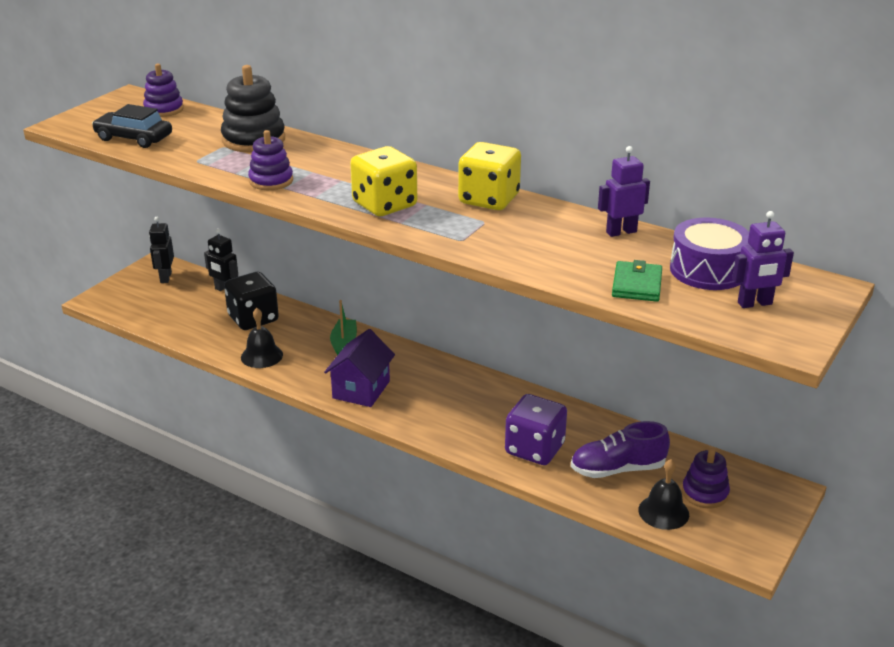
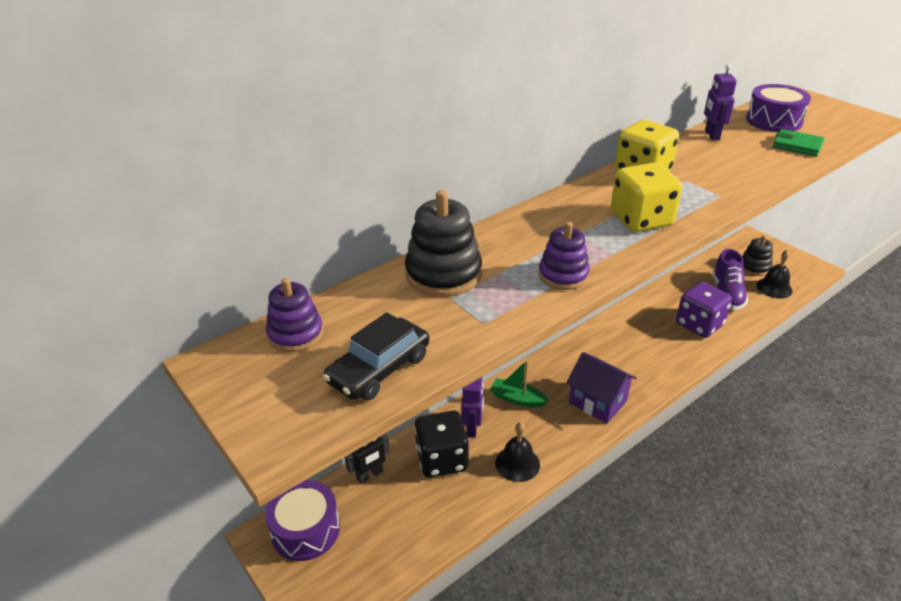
camera: 70 degrees left, 5 degrees up
(165, 277) = (305, 530): black robot -> purple drum
(705, 493) = (754, 267): purple stacking toy -> black stacking toy
(755, 304) = (820, 117): purple robot -> purple robot (472, 428)

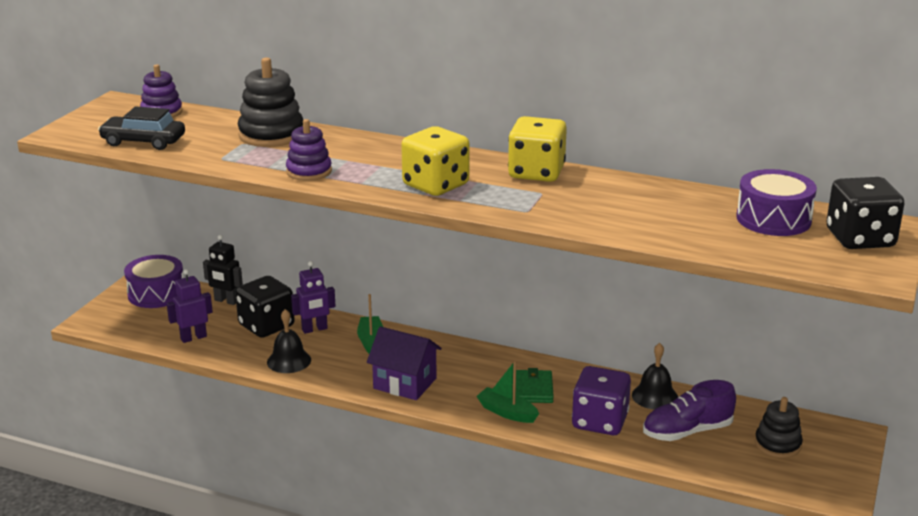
camera: 60 degrees right, 10 degrees down
(598, 402) = (405, 383): purple house -> purple house turned 75 degrees counterclockwise
(668, 362) = (507, 412): none -> green boat
(711, 135) = (677, 192): purple robot -> purple robot (193, 337)
(774, 288) = (744, 466): black bell -> black bell (655, 396)
(797, 146) = (713, 237): green wallet -> green wallet (533, 389)
(814, 108) = (860, 239): none -> black dice

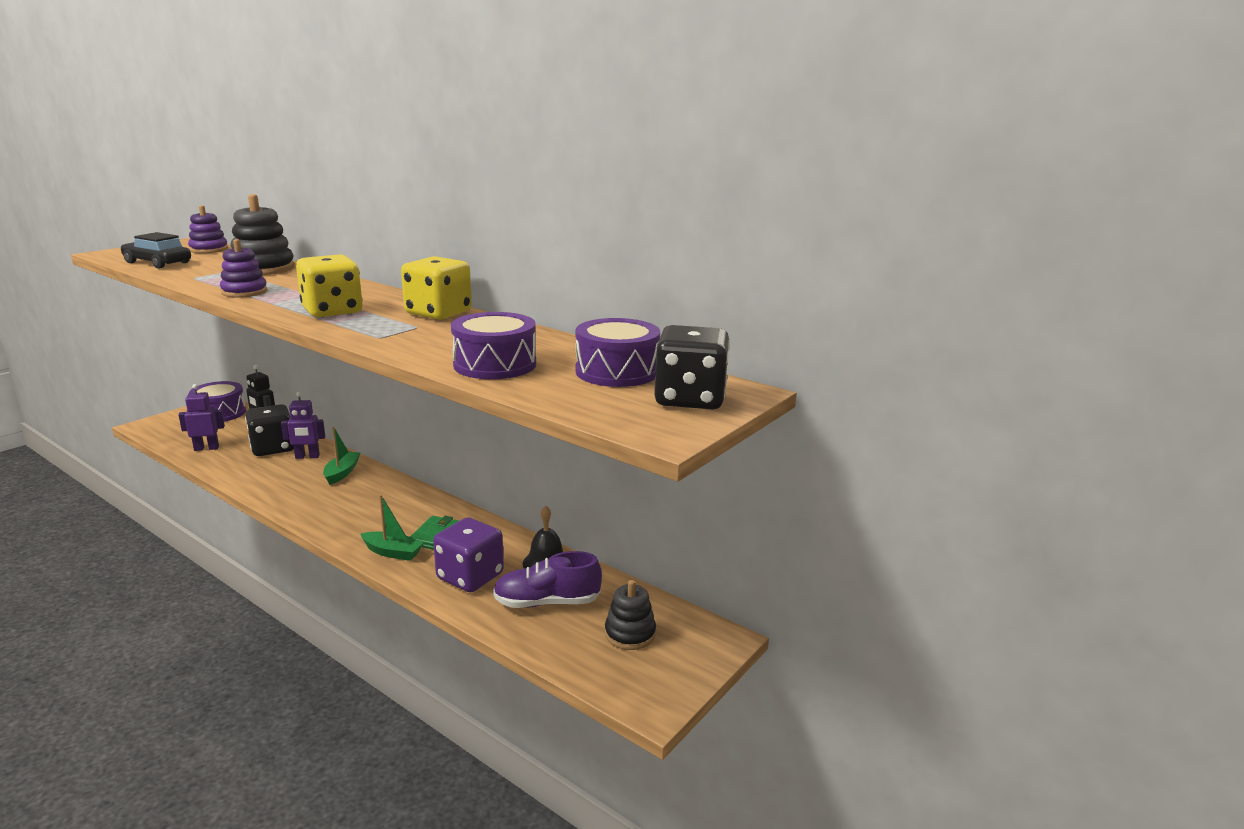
camera: 15 degrees right, 5 degrees down
(289, 361) = (258, 477): black bell -> none
(405, 383) = (331, 511): purple house -> none
(507, 412) = (392, 552): green boat -> green boat turned 150 degrees clockwise
(668, 227) = (495, 365): none -> purple drum

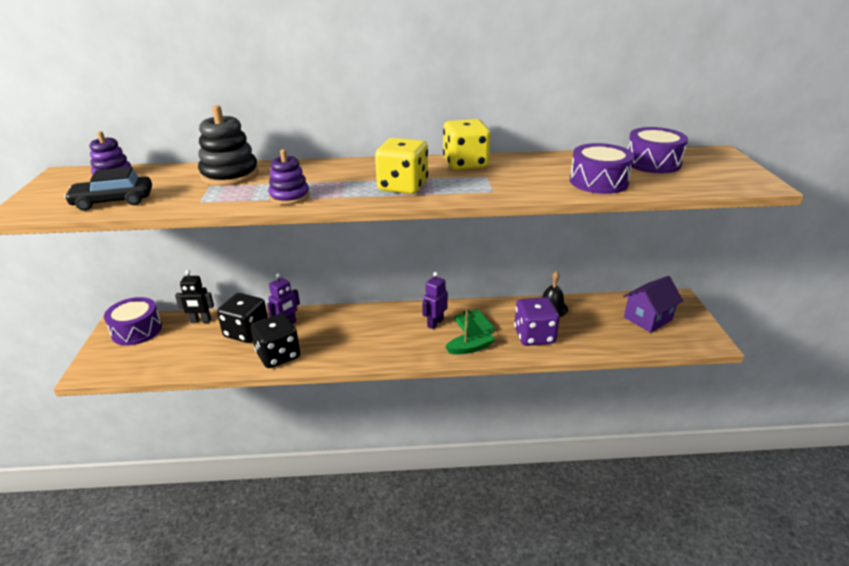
camera: 40 degrees left, 10 degrees up
(206, 448) = (191, 358): purple robot -> purple robot (435, 323)
(342, 473) = (335, 322): green boat -> none
(547, 602) = (591, 326): purple shoe -> none
(630, 634) = (648, 318): black stacking toy -> purple house
(690, 399) = (717, 164): black dice -> black dice (278, 355)

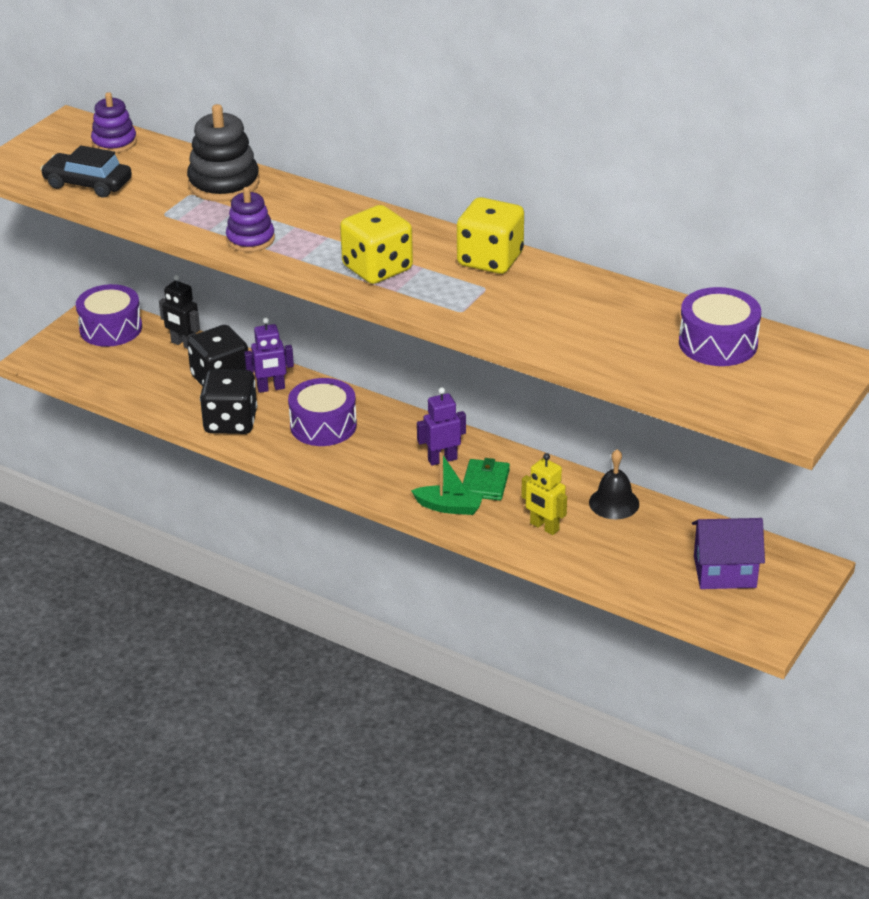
camera: 35 degrees right, 5 degrees up
(534, 336) = (544, 527): purple dice -> yellow robot
(598, 182) = (600, 344): purple drum -> purple drum (323, 425)

